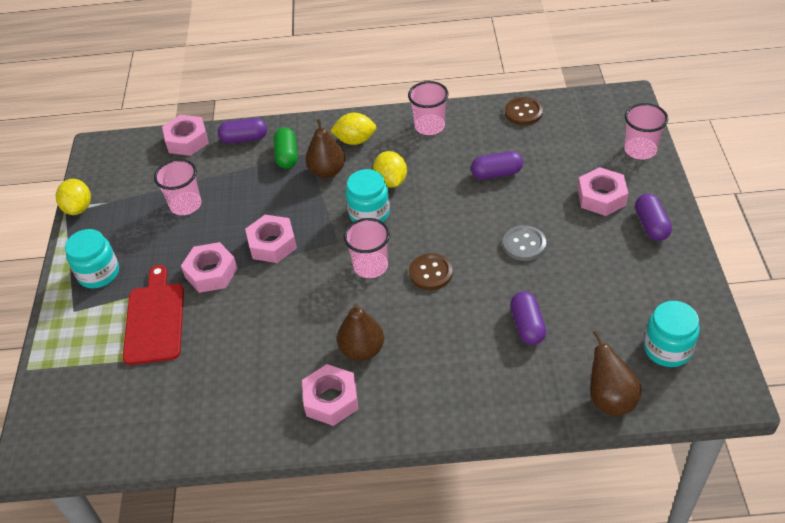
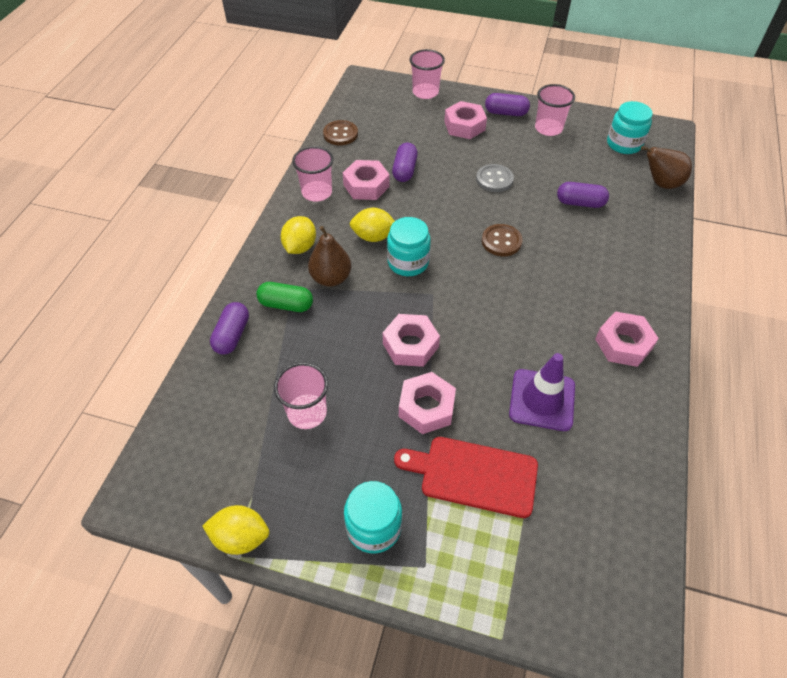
camera: 75 degrees left, 5 degrees up
(187, 140) = (195, 391): pink nut -> pink nut (366, 186)
(242, 348) = (542, 400): none -> purple traffic cone
(362, 350) = (573, 309): brown pear -> none
(370, 266) = (475, 278): pink cup -> pink cup (548, 128)

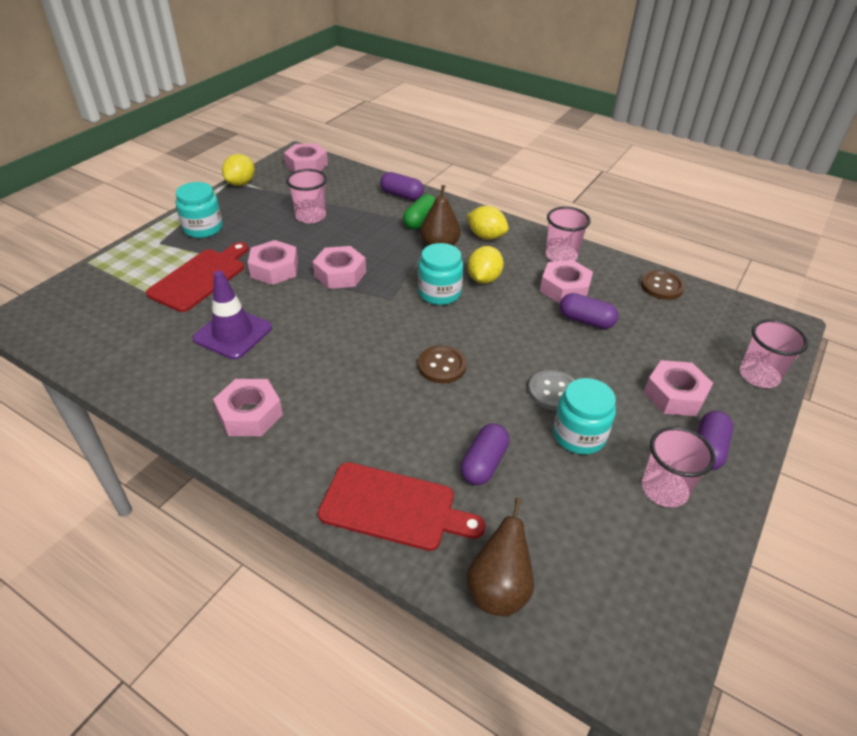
camera: 105 degrees right, 10 degrees down
(169, 469) = (306, 165): none -> pink nut
(624, 144) = (612, 582): turquoise jar -> turquoise jar (579, 435)
(643, 237) = (393, 507): none -> red cutting board

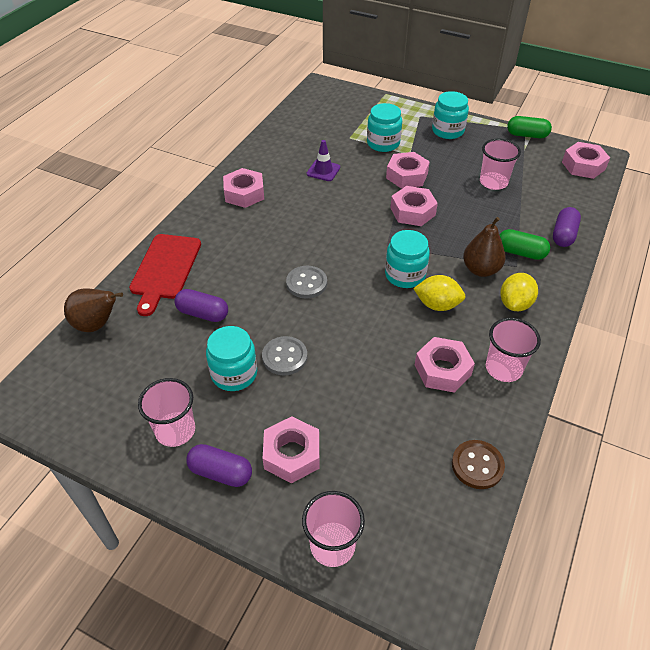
camera: 85 degrees right, 5 degrees up
(200, 278) = (383, 143): red cutting board -> turquoise jar
(233, 333) = (323, 171): purple traffic cone -> purple traffic cone, size x0.63
(241, 183) = (527, 135): yellow lemon -> green capsule
(442, 366) = (306, 283): brown button -> grey button
(586, 321) = (392, 386): purple capsule -> none

